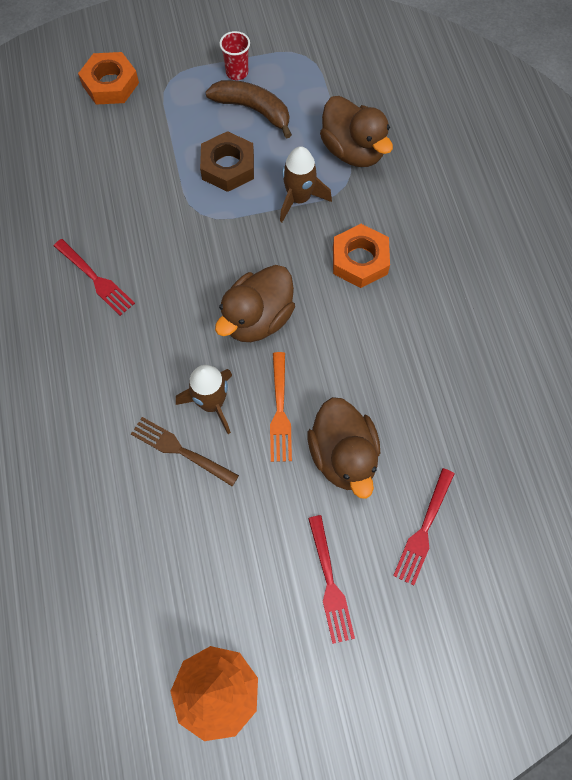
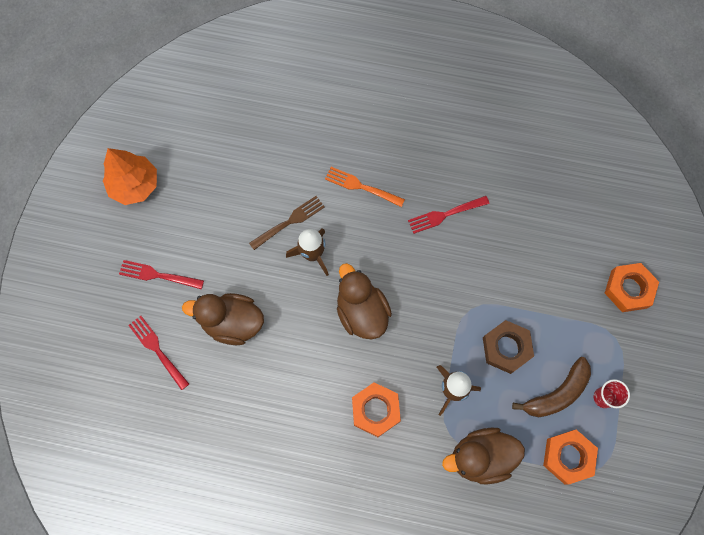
camera: 115 degrees right, 5 degrees up
(279, 410) = (285, 296): orange fork -> orange fork (362, 187)
(311, 82) = (568, 457): none -> orange nut

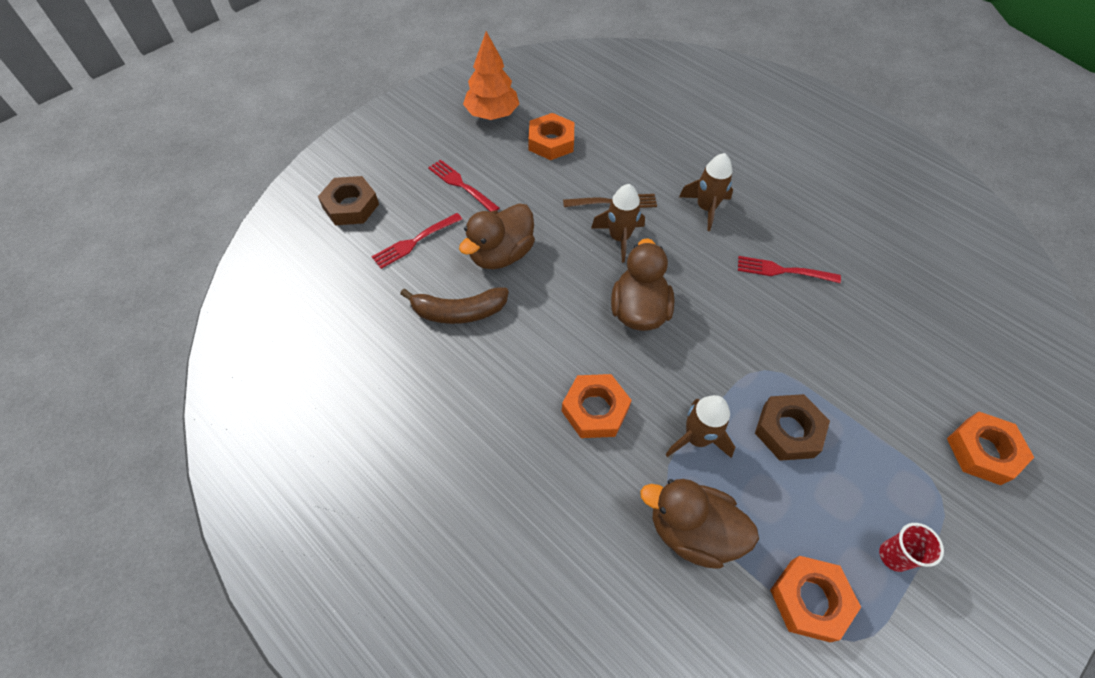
camera: 30 degrees right, 15 degrees down
(81, 349) = (350, 206): none -> brown nut
(158, 350) = (415, 241): red fork -> red fork turned 120 degrees counterclockwise
(203, 187) = (551, 142): none -> orange nut
(232, 323) = (501, 254): brown duck -> brown duck turned 90 degrees counterclockwise
(362, 187) = (705, 208): orange fork -> brown rocket
(556, 393) = (830, 515): brown banana -> brown banana (458, 312)

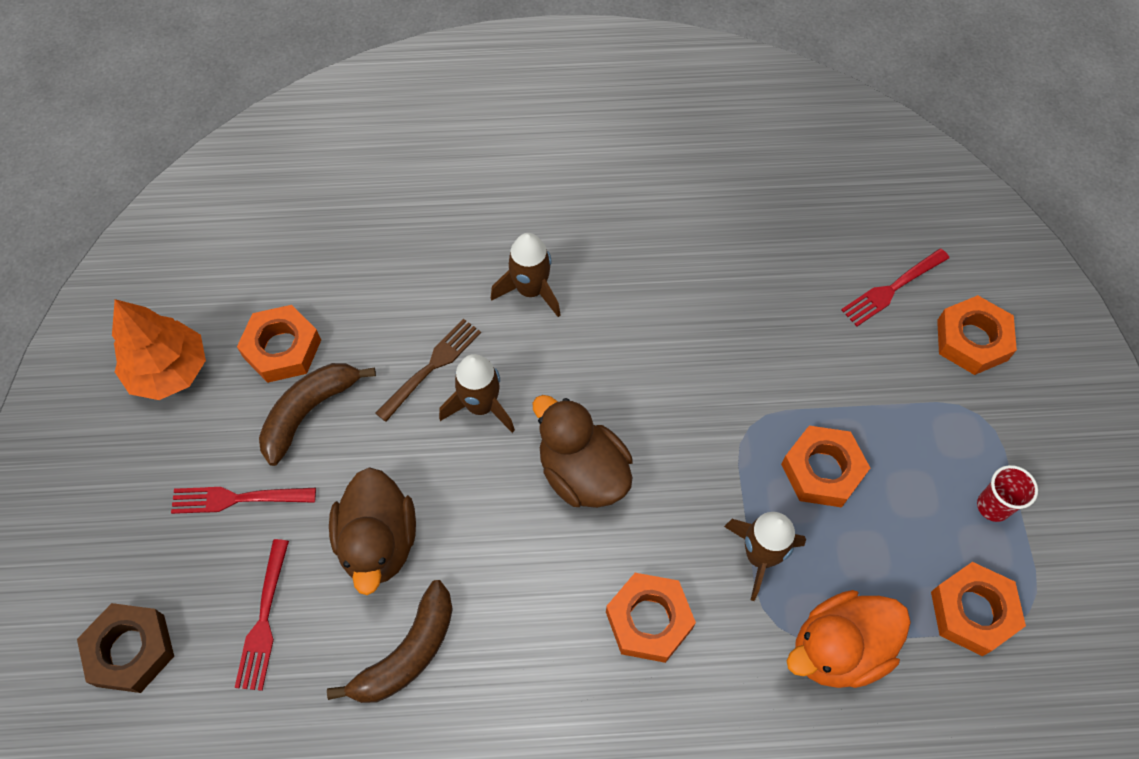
camera: 45 degrees left, 5 degrees up
(533, 176) = (309, 412): none -> brown banana
(692, 531) = (838, 649): brown duck -> orange duck
(784, 271) = (669, 299): red fork -> red fork (893, 288)
(788, 430) = (822, 470): brown nut -> orange nut

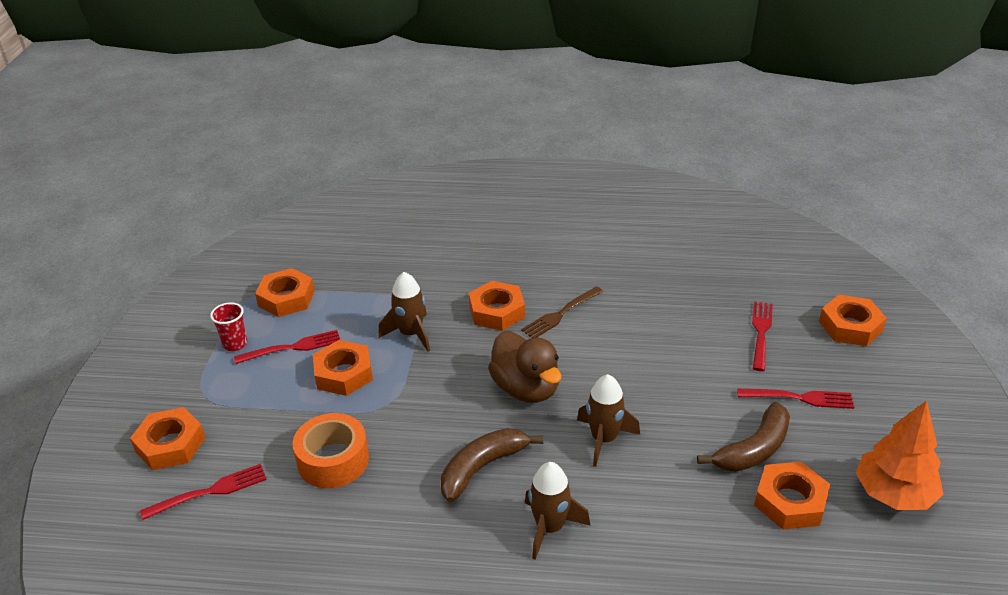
camera: 170 degrees left, 25 degrees down
(131, 650) = (850, 326): brown nut -> orange nut
(378, 542) = (684, 364): brown duck -> none
(407, 653) = (659, 310): brown banana -> brown banana (482, 467)
(431, 367) = (647, 472): brown fork -> brown fork (561, 314)
(780, 341) = (333, 460): none -> orange tape
(838, 649) = (380, 290): orange duck -> none
(912, 508) = (292, 348): none -> red fork

